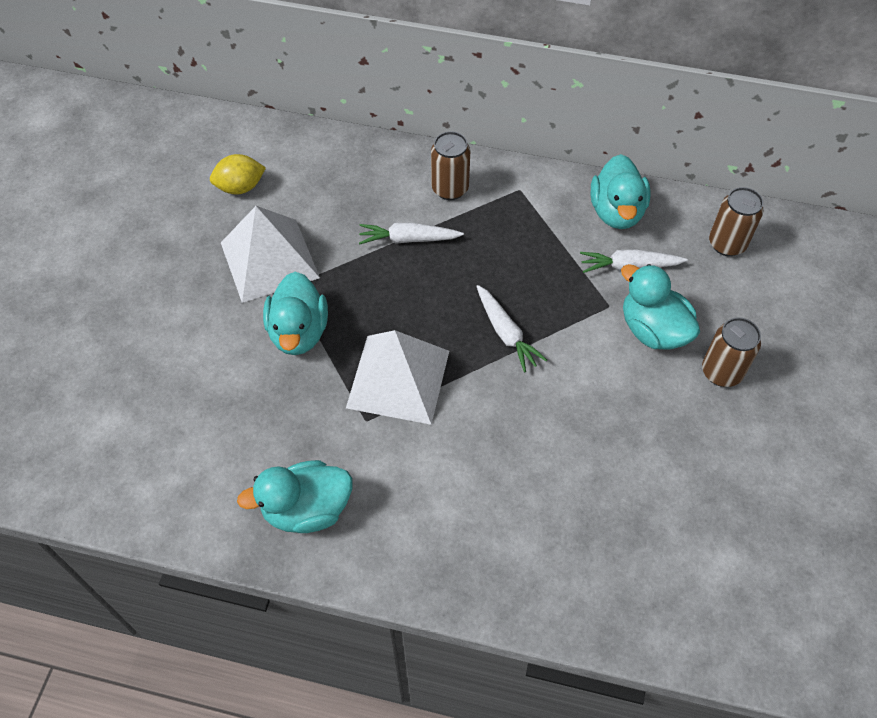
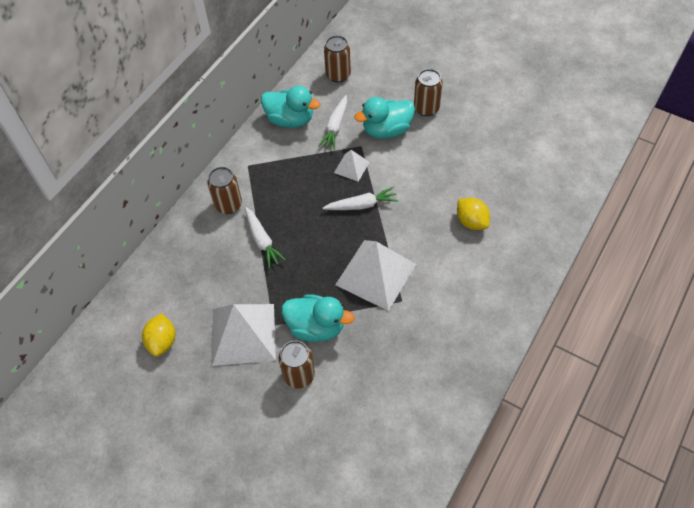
camera: 70 degrees left, 0 degrees up
(227, 332) = (299, 375): none -> brown can
(307, 509) = (457, 350): turquoise duck -> none
(408, 239) = (262, 241): white carrot -> white carrot turned 45 degrees counterclockwise
(530, 481) = (471, 221): none -> yellow lemon
(566, 304) = (351, 167): none -> white pyramid

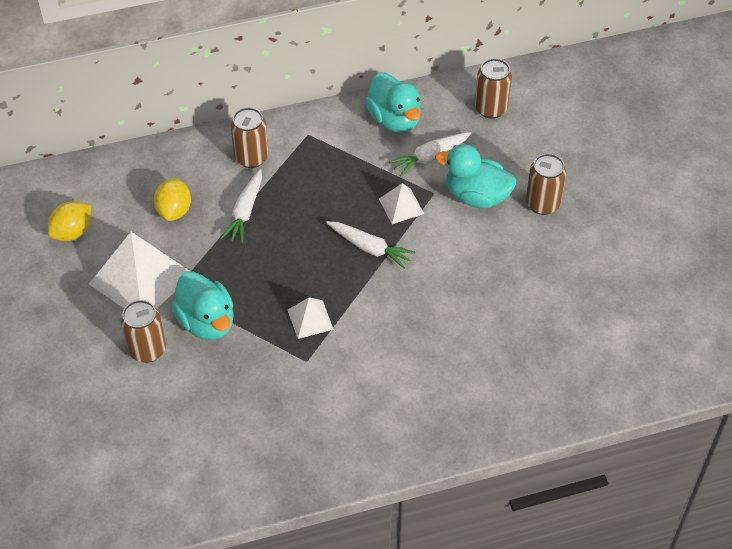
camera: 40 degrees right, 5 degrees down
(375, 274) = (310, 319): white pyramid -> white pyramid, size x0.49
(471, 221) = (457, 343): yellow lemon -> yellow lemon (174, 211)

